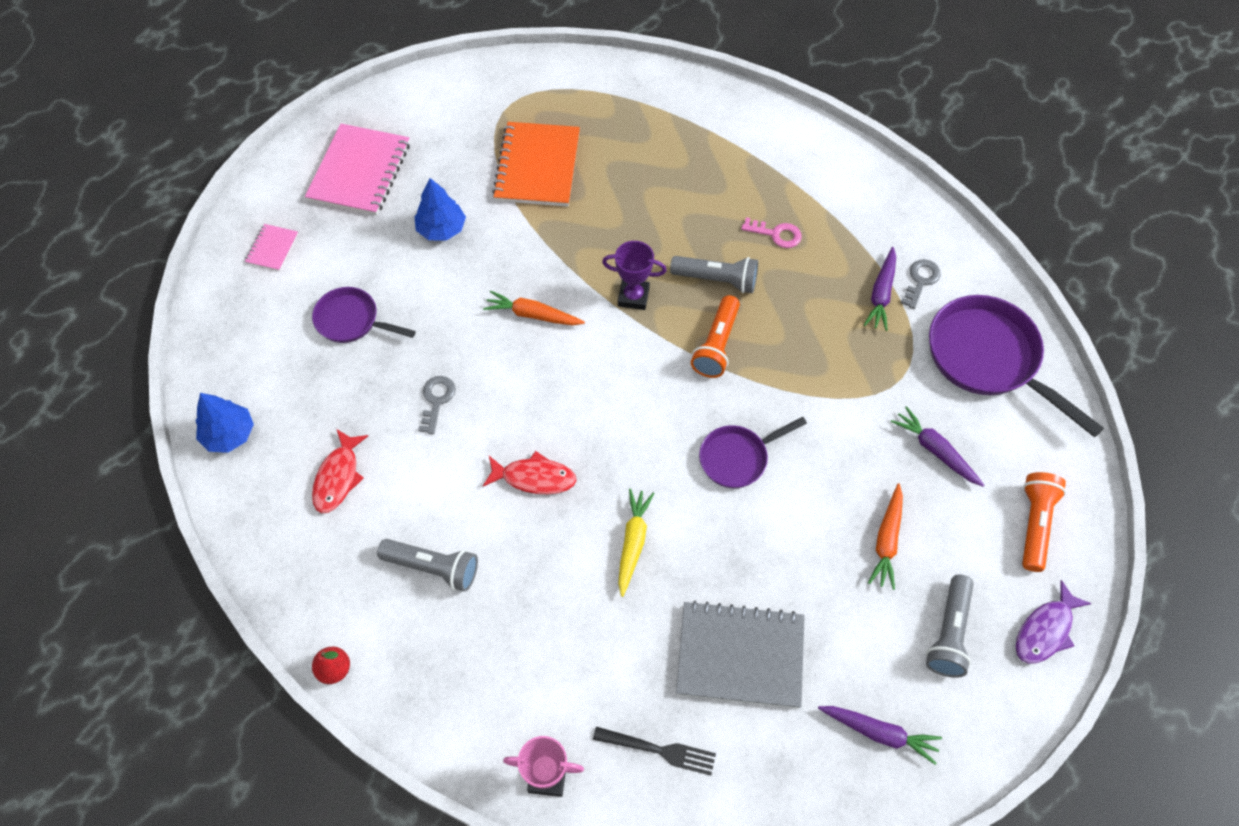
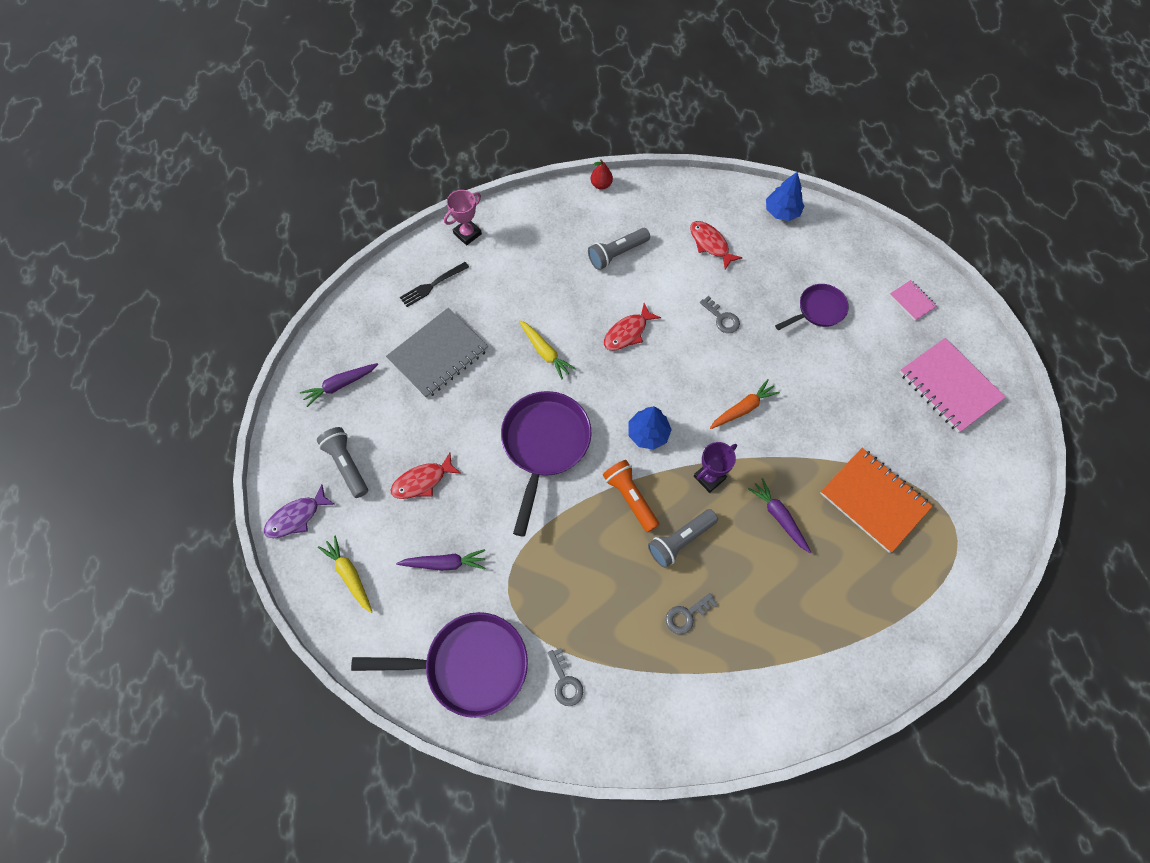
camera: 130 degrees right, 5 degrees up
(441, 229) = (858, 403): blue tree -> blue tree (648, 433)
(737, 458) = (544, 445): purple pan -> purple pan, size x1.74
(776, 234) = (686, 615): pink key -> grey key
(881, 294) = (578, 642): purple carrot -> purple carrot (779, 517)
(886, 540) = (422, 481): orange carrot -> red fish
(1035, 524) = (349, 575): orange flashlight -> yellow carrot
(1045, 630) = (296, 517): purple fish -> purple fish turned 120 degrees counterclockwise

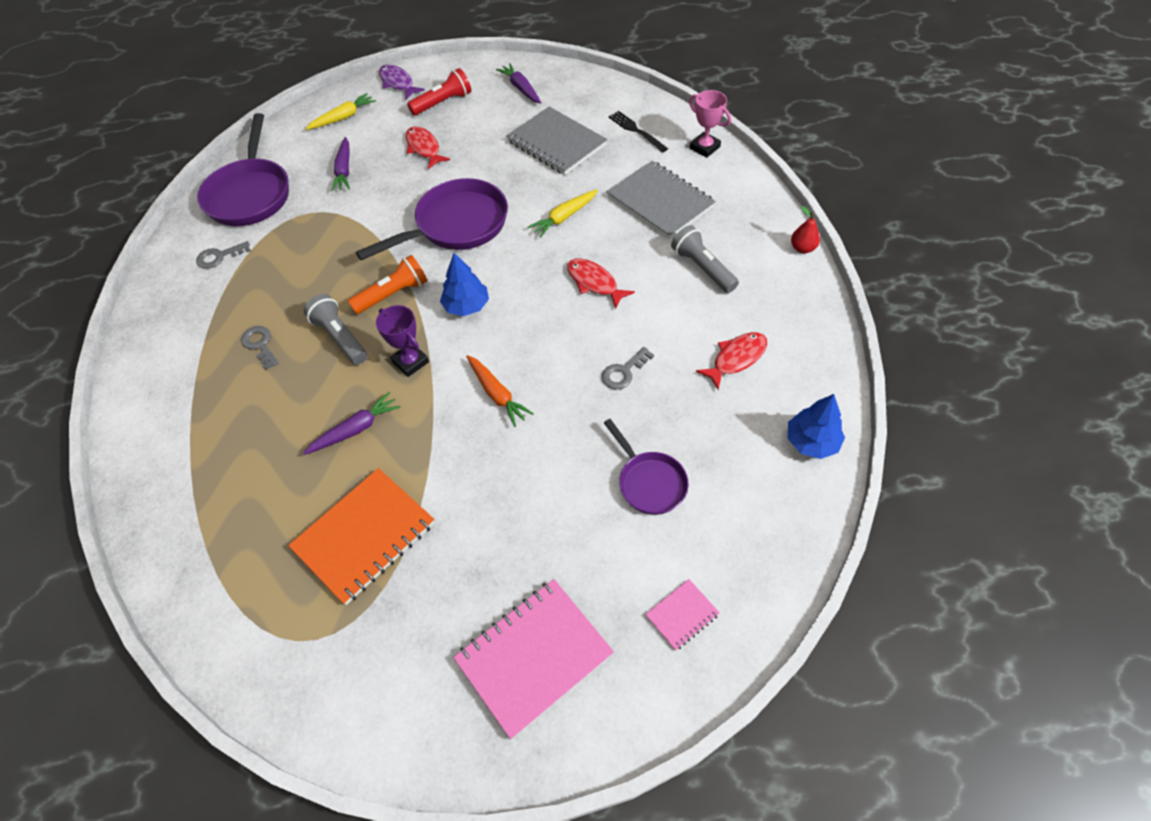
camera: 90 degrees right, 10 degrees down
(347, 465) = (443, 103): grey flashlight -> red flashlight
(535, 275) = (660, 202): none -> grey notebook
(544, 445) = (456, 225): purple pan -> purple pan turned 45 degrees counterclockwise

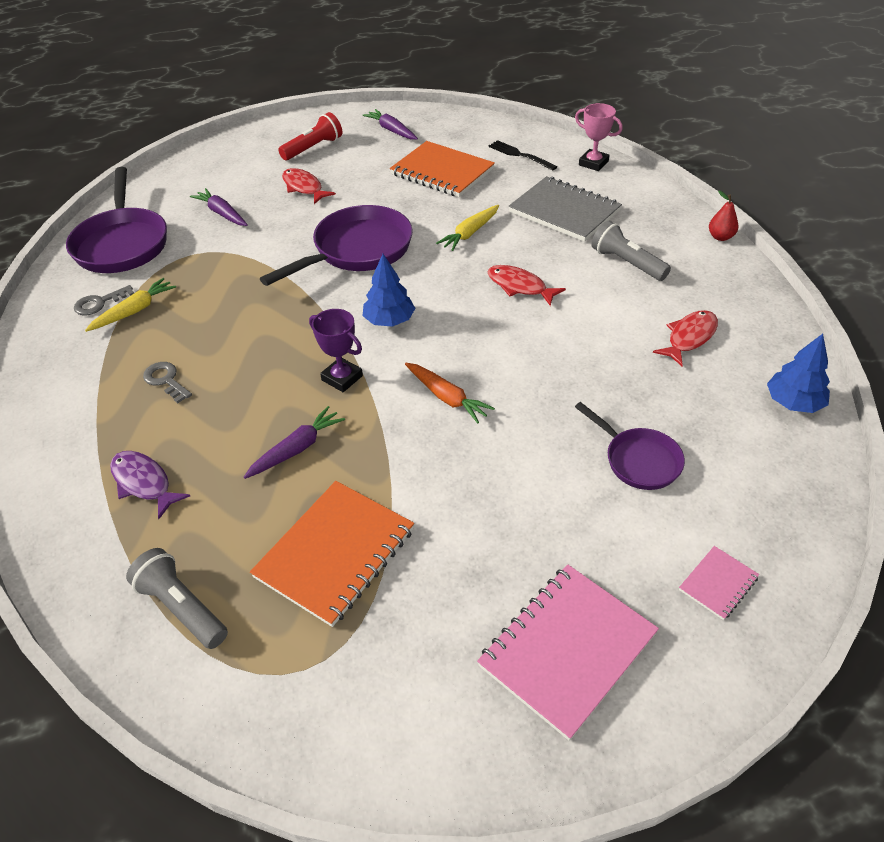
camera: 10 degrees left, 10 degrees down
(340, 337) = (257, 364): grey flashlight -> grey flashlight (182, 607)
(343, 117) = (209, 169): yellow carrot -> yellow carrot (134, 311)
(344, 170) = (222, 213): purple carrot -> purple carrot turned 150 degrees clockwise
(393, 294) = (305, 318): orange flashlight -> none
(398, 83) = (261, 135): purple fish -> purple fish (144, 483)
(556, 143) = (442, 172): grey notebook -> orange notebook
(624, 372) = (577, 362): grey key -> none

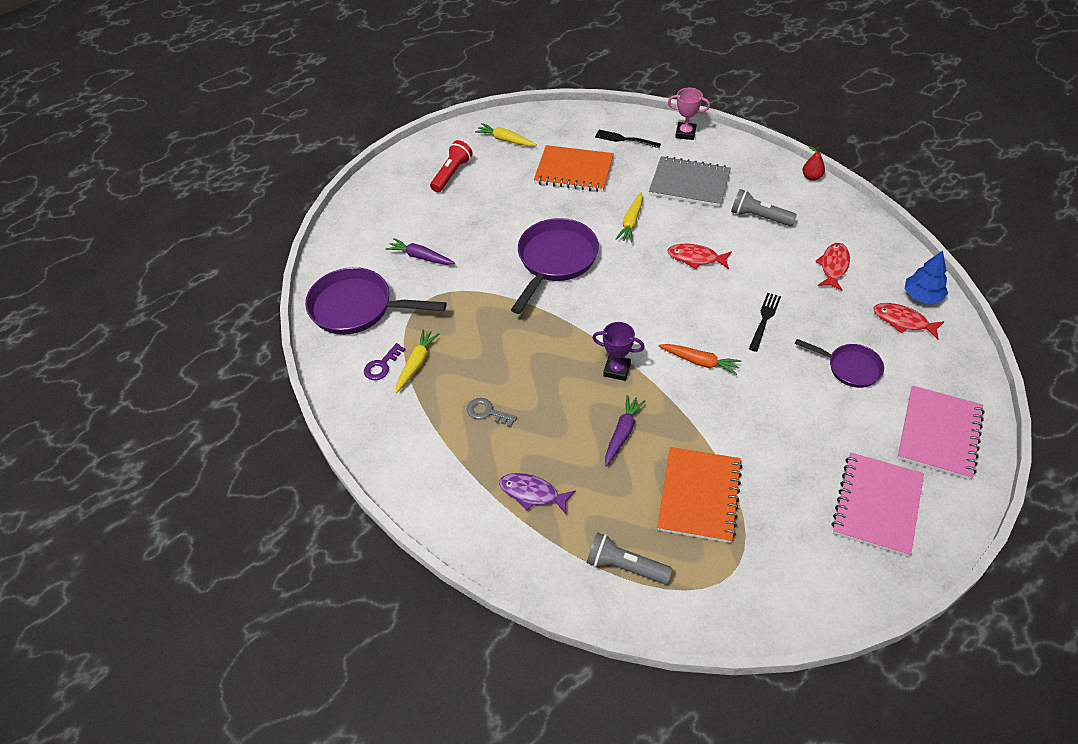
camera: 20 degrees left, 5 degrees up
(99, 303) = (382, 365): grey key -> purple key
(122, 244) = (357, 308): purple pan -> purple pan turned 135 degrees clockwise
(304, 187) = (471, 214): red fish -> red fish (903, 321)
(389, 320) = (620, 313): blue tree -> none
(391, 130) = (505, 140): purple carrot -> yellow carrot
(560, 373) = (764, 319): none -> black fork
(718, 584) = (939, 434): pink notebook -> pink notebook, size x2.10

